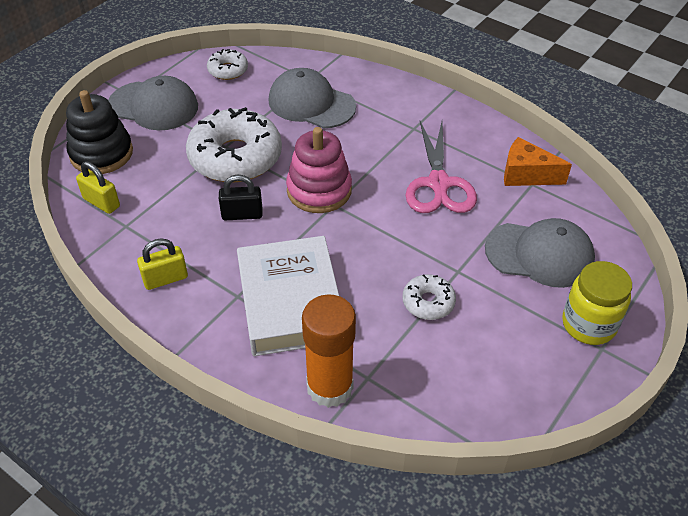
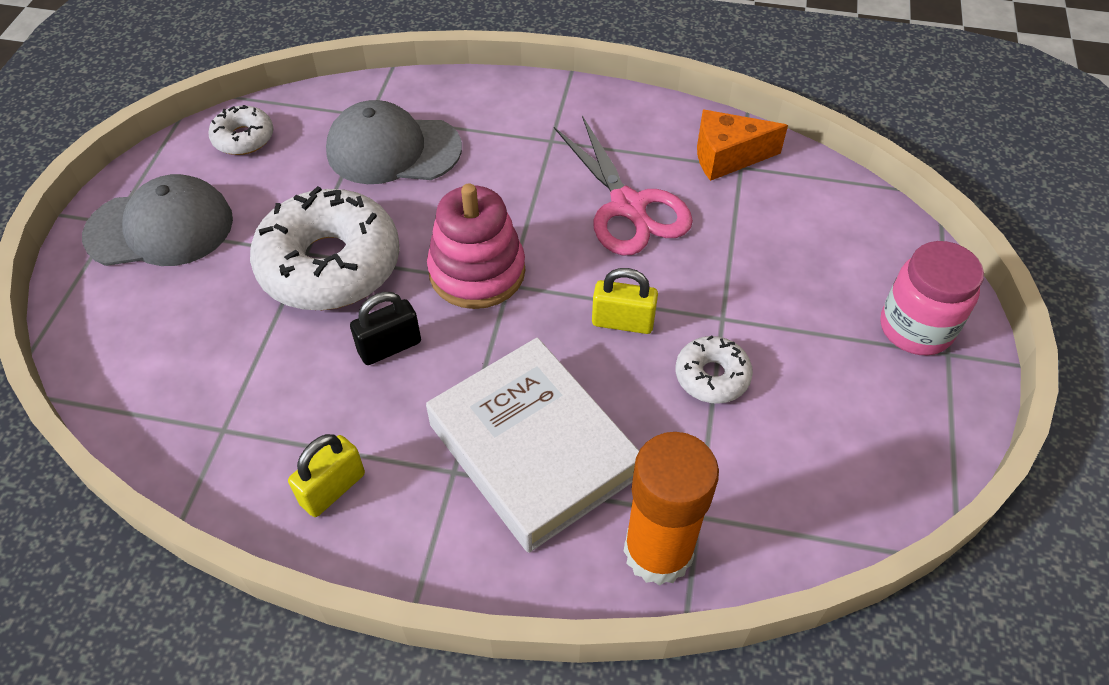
camera: 25 degrees left, 5 degrees up
(101, 153) = (118, 330): black stacking toy -> none
(101, 202) = (163, 407): yellow padlock -> yellow padlock (623, 322)
(539, 254) = (806, 257): grey cap -> none
(588, 324) = (915, 328): yellow jar -> pink jar

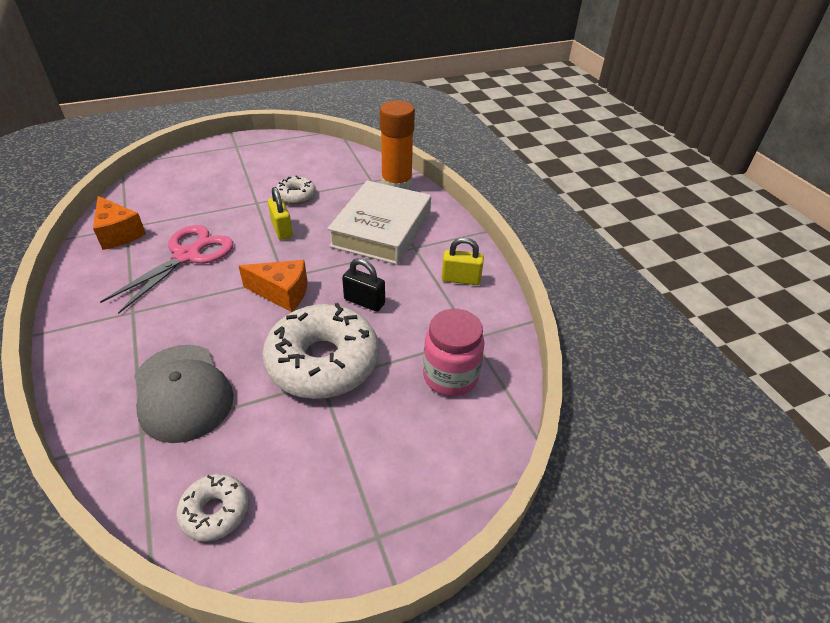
camera: 125 degrees left, 10 degrees down
(160, 228) = (359, 492): grey cap -> none
(477, 272) = (282, 293): pink stacking toy -> orange cheese
(915, 328) = (226, 155): pink jar -> pink jar (450, 376)

